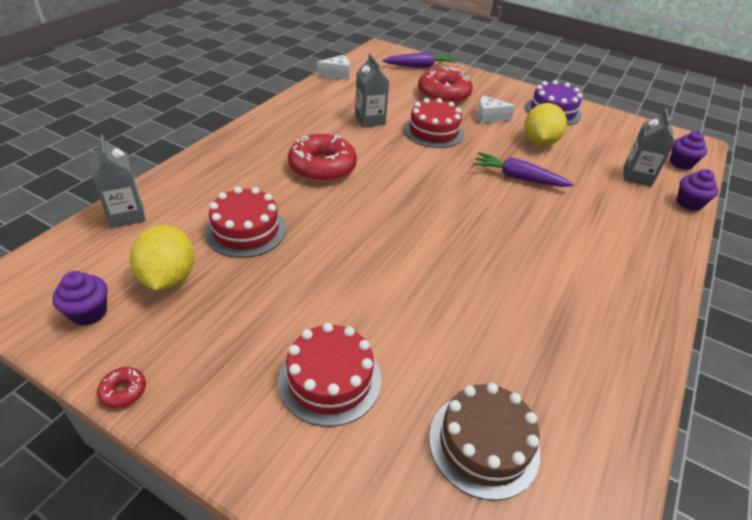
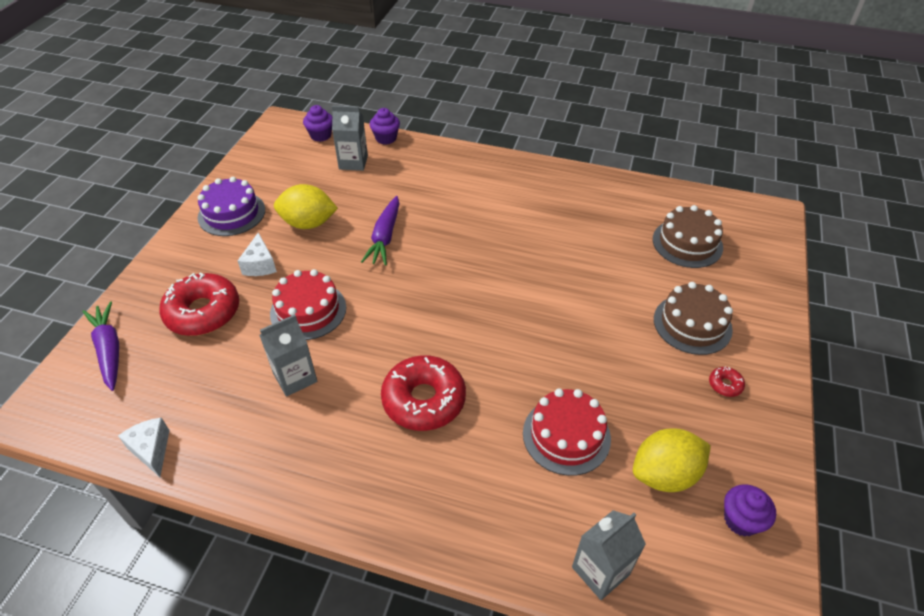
camera: 100 degrees left, 5 degrees up
(123, 391) = (785, 447): red donut -> red donut (725, 385)
(330, 379) = (692, 324): red cake -> brown cake

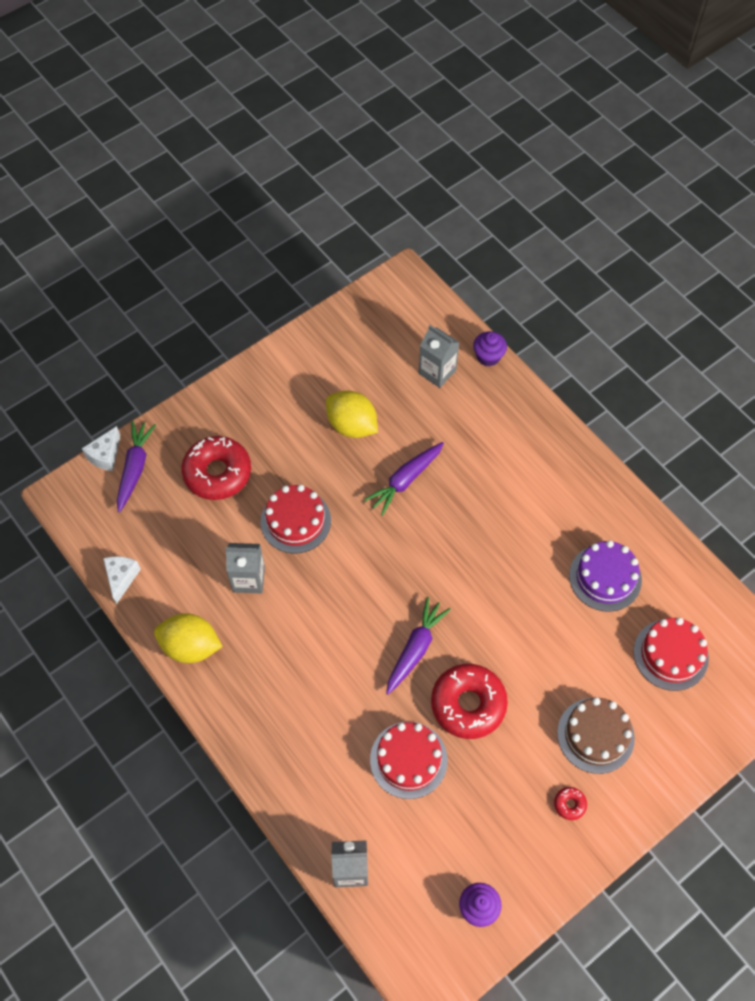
camera: 35 degrees right, 15 degrees up
(231, 213) = (296, 375): purple cake -> purple cake (605, 577)
(260, 265) = (286, 449): white cheese -> white cheese (105, 455)
(320, 135) = (430, 318): purple cupcake -> none
(424, 400) = (327, 660): red donut -> red donut (468, 704)
(495, 346) = (415, 648): none -> purple carrot
(664, 474) = (454, 838): yellow lemon -> yellow lemon (190, 646)
(687, 243) = (670, 654): brown cake -> red cake

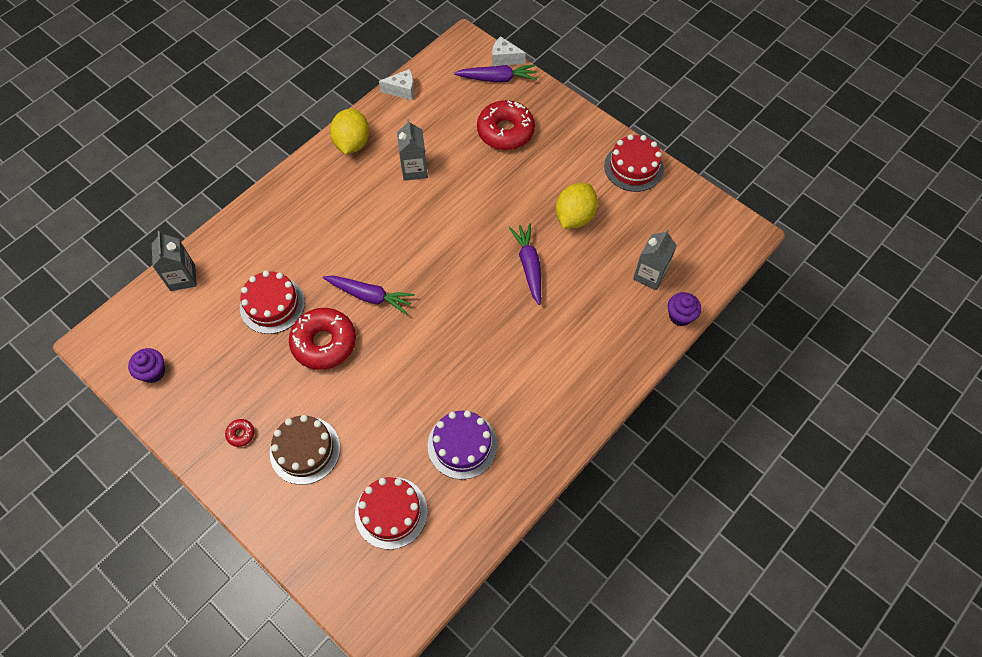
camera: 80 degrees right, 0 degrees up
(295, 521) = (472, 192): red cake -> red cake (633, 167)
(405, 480) = (529, 266): purple carrot -> purple carrot turned 45 degrees clockwise

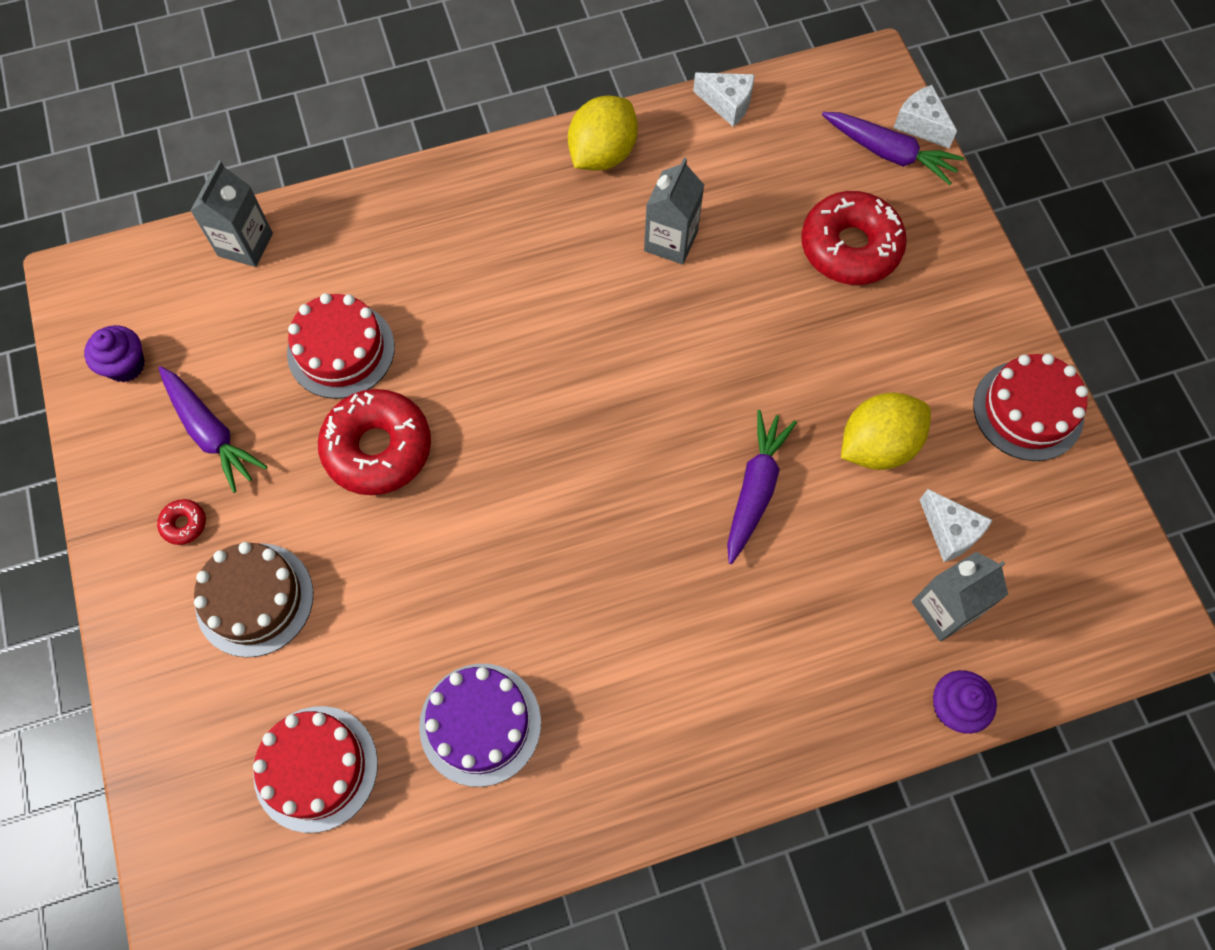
camera: 30 degrees right, 5 degrees up
(370, 296) = (485, 410): purple carrot -> purple carrot (211, 433)
(631, 239) = (950, 532): none -> white cheese

